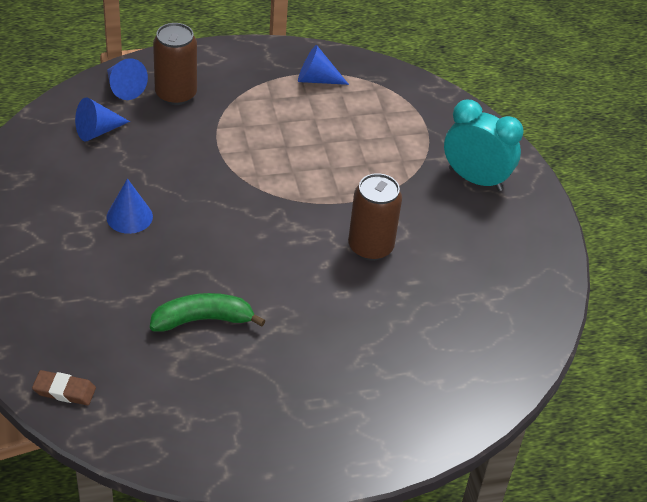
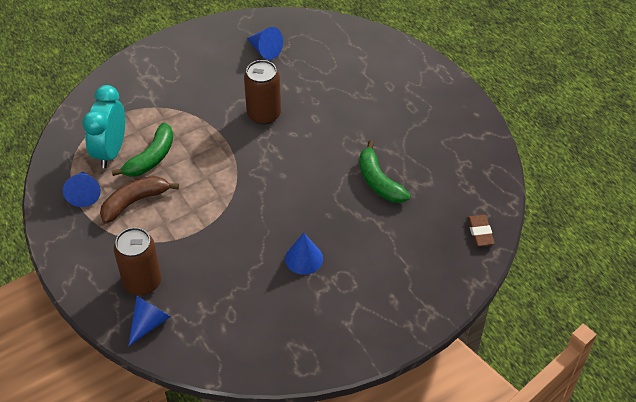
camera: 105 degrees left, 5 degrees up
(97, 131) = (215, 319): blue cone -> blue cone (265, 50)
(285, 111) = (134, 202): none -> brown banana
(343, 136) = (151, 158): none -> green banana
(475, 179) = (167, 76): turquoise clock -> turquoise clock (111, 151)

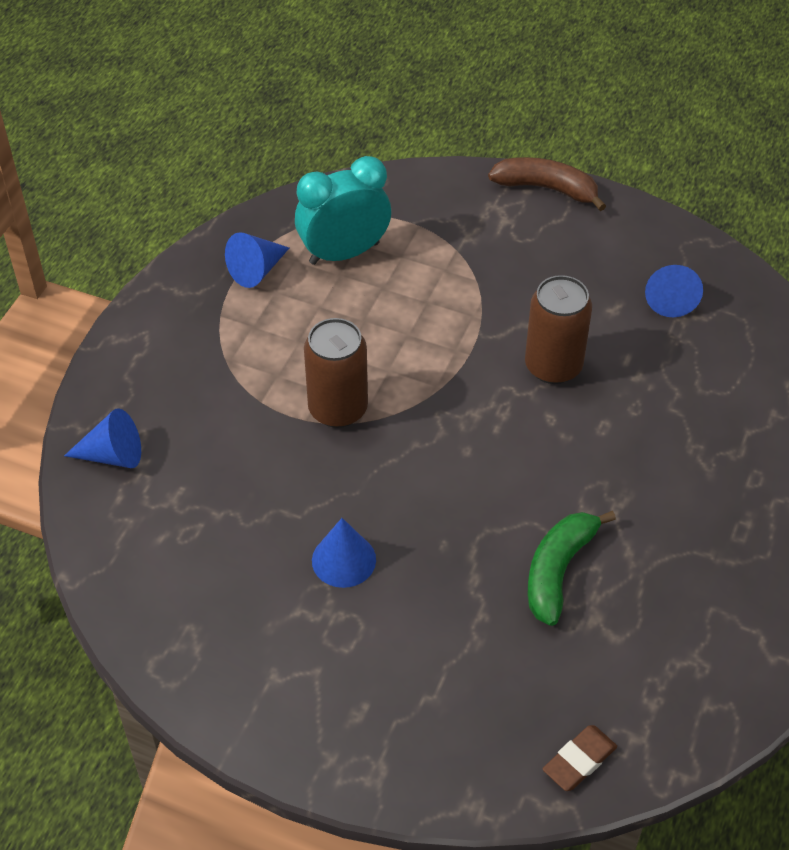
camera: 55 degrees right, 0 degrees up
(134, 202) = (286, 325): brown banana -> brown banana (547, 188)
(142, 282) = (169, 410): brown can -> brown can (338, 409)
(151, 158) = (369, 297): green banana -> none

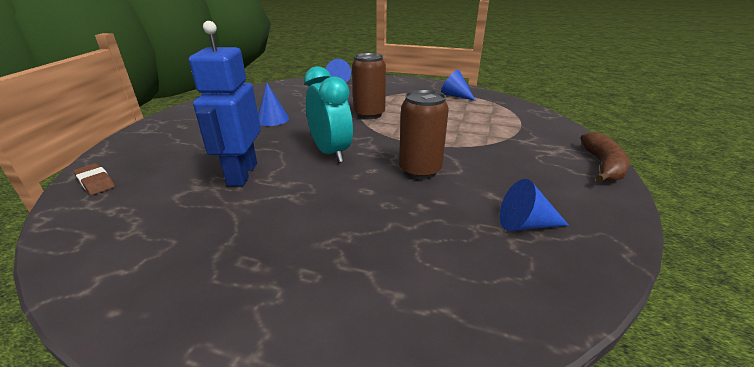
camera: 85 degrees right, 20 degrees down
(344, 253) = (481, 111): turquoise clock -> turquoise clock (331, 152)
(558, 570) = (242, 174): green banana -> blue robot

